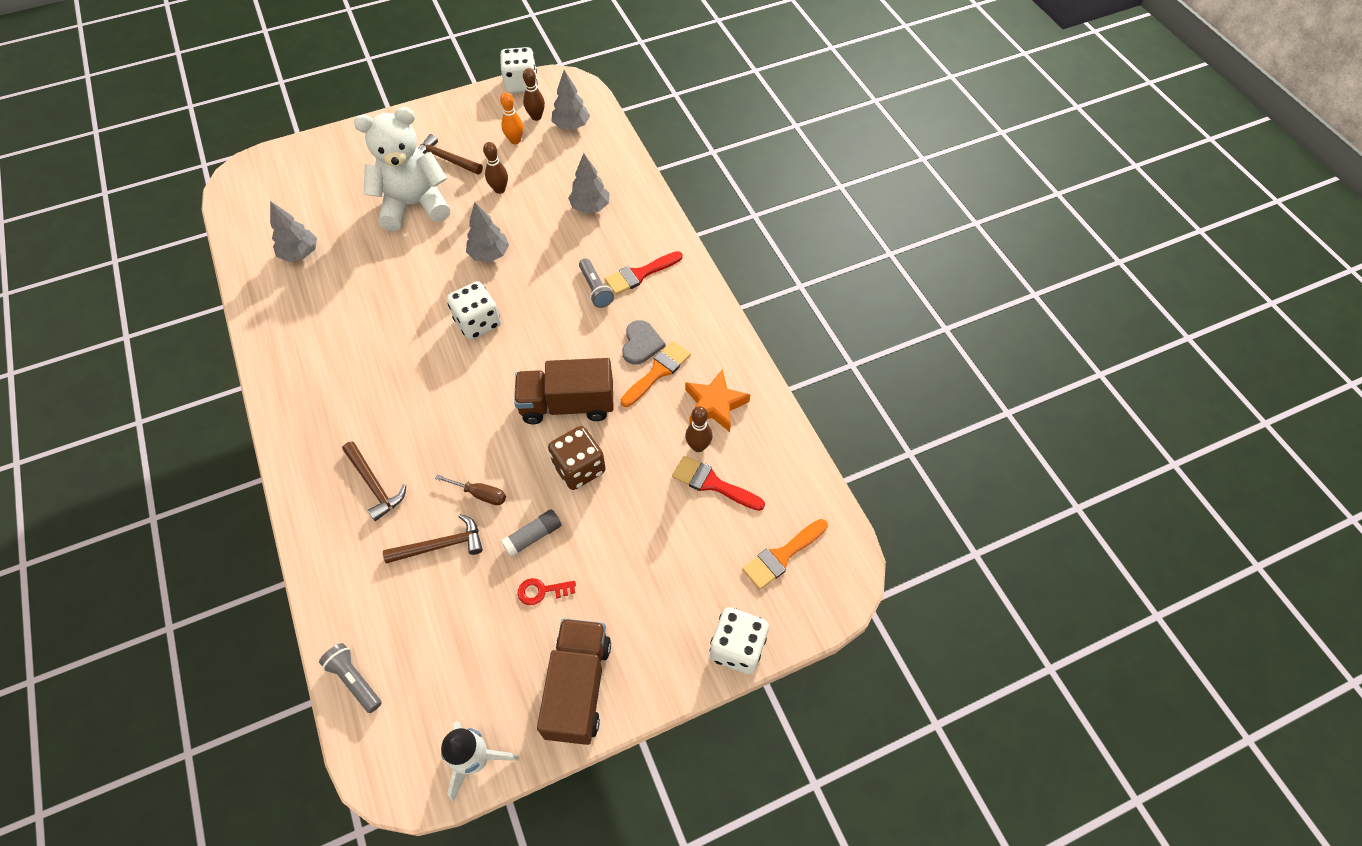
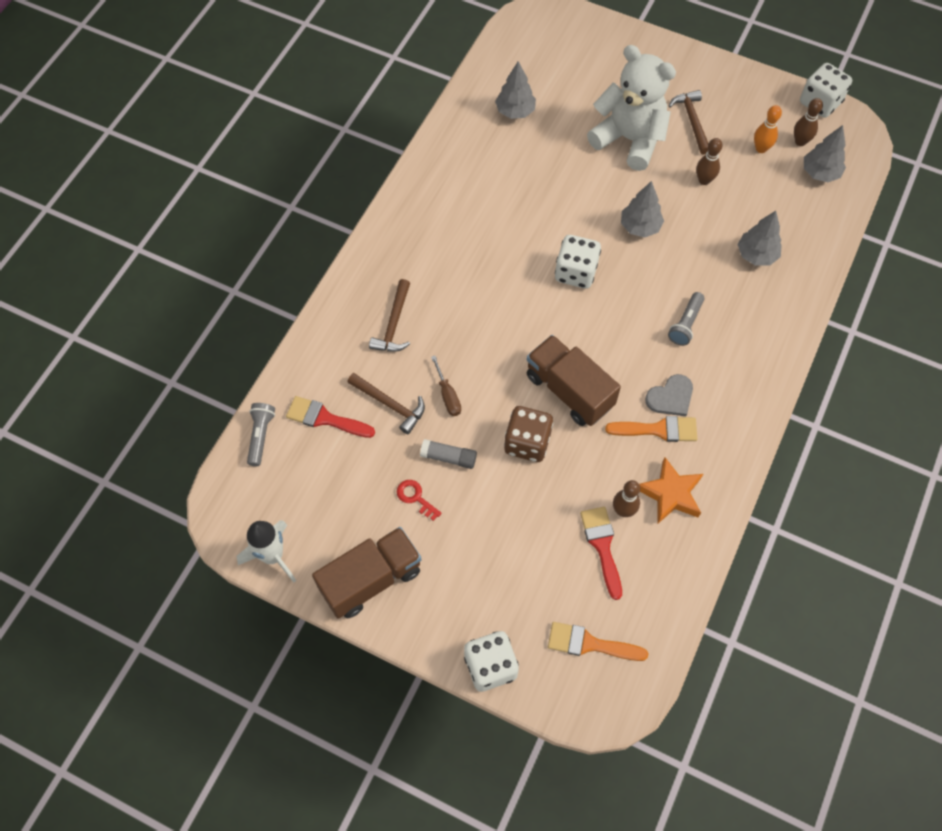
camera: 50 degrees right, 5 degrees up
(639, 274) = (731, 343): red brush -> red brush (325, 418)

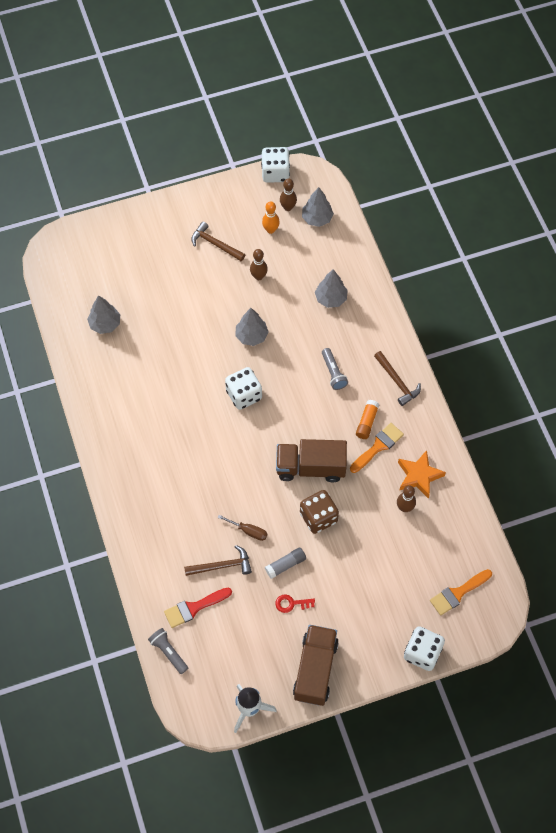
camera: 45 degrees left, 0 degrees up
(393, 324) = (173, 518): brown hammer -> brown hammer (397, 382)
(602, 546) = (413, 536): red brush -> none
(629, 139) = (191, 286): white teddy bear -> none
(670, 397) = (366, 422): grey heart -> orange glue stick

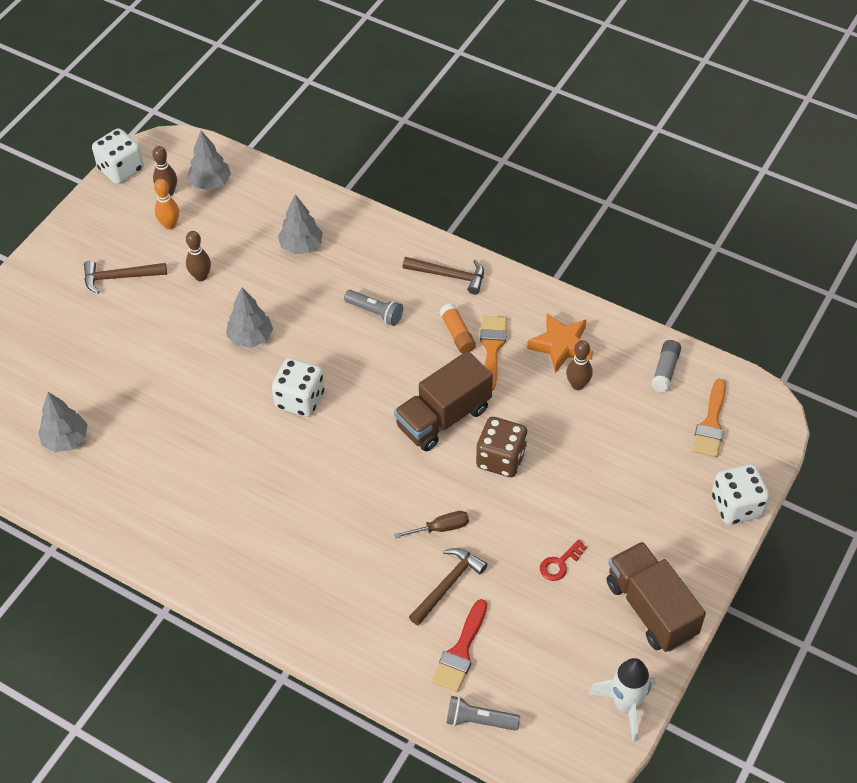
camera: 40 degrees left, 10 degrees down
(285, 565) = (514, 531): grey glue stick -> grey glue stick (665, 371)

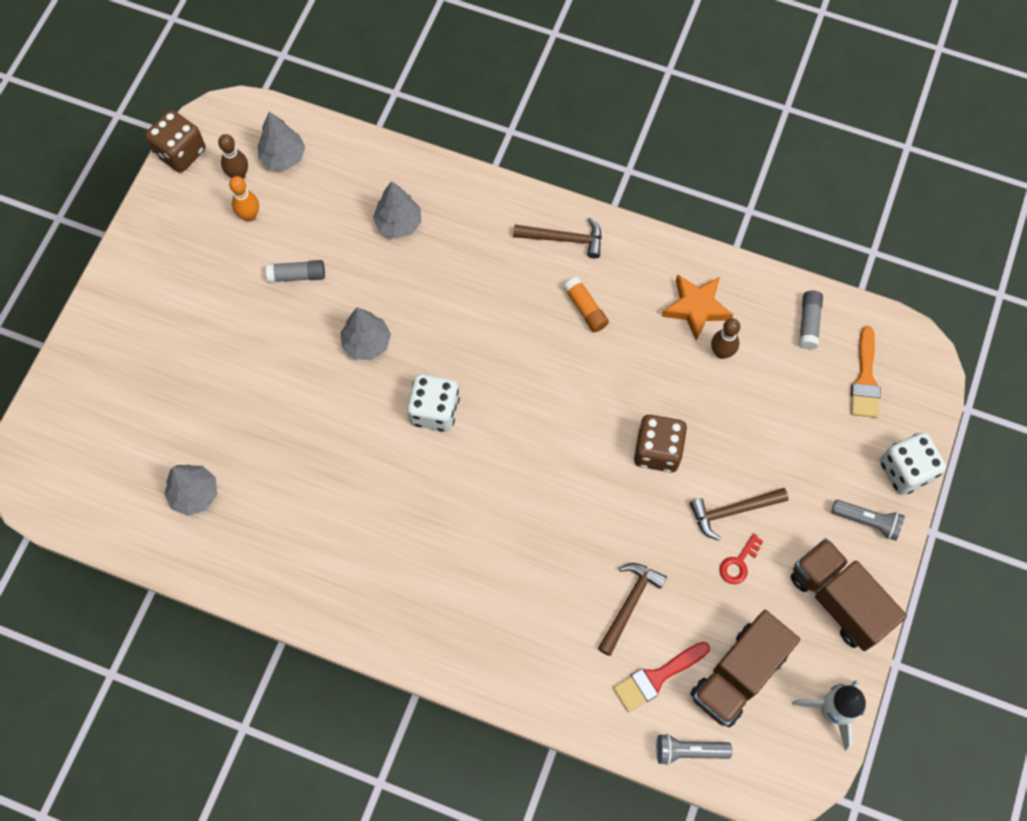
camera: 10 degrees left, 15 degrees up
(119, 277) = (209, 288): brown hammer -> brown hammer (732, 511)
(121, 169) = (180, 152): white dice -> brown dice
(201, 276) = (297, 275): brown bowling pin -> grey glue stick
(375, 312) = (493, 295): grey flashlight -> grey flashlight (867, 521)
(441, 528) = (610, 540): brown screwdriver -> none
(443, 417) = (589, 411): brown truck -> brown truck (738, 674)
(460, 652) = (656, 678): red brush -> red brush turned 45 degrees clockwise
(492, 348) = (625, 320): orange brush -> none

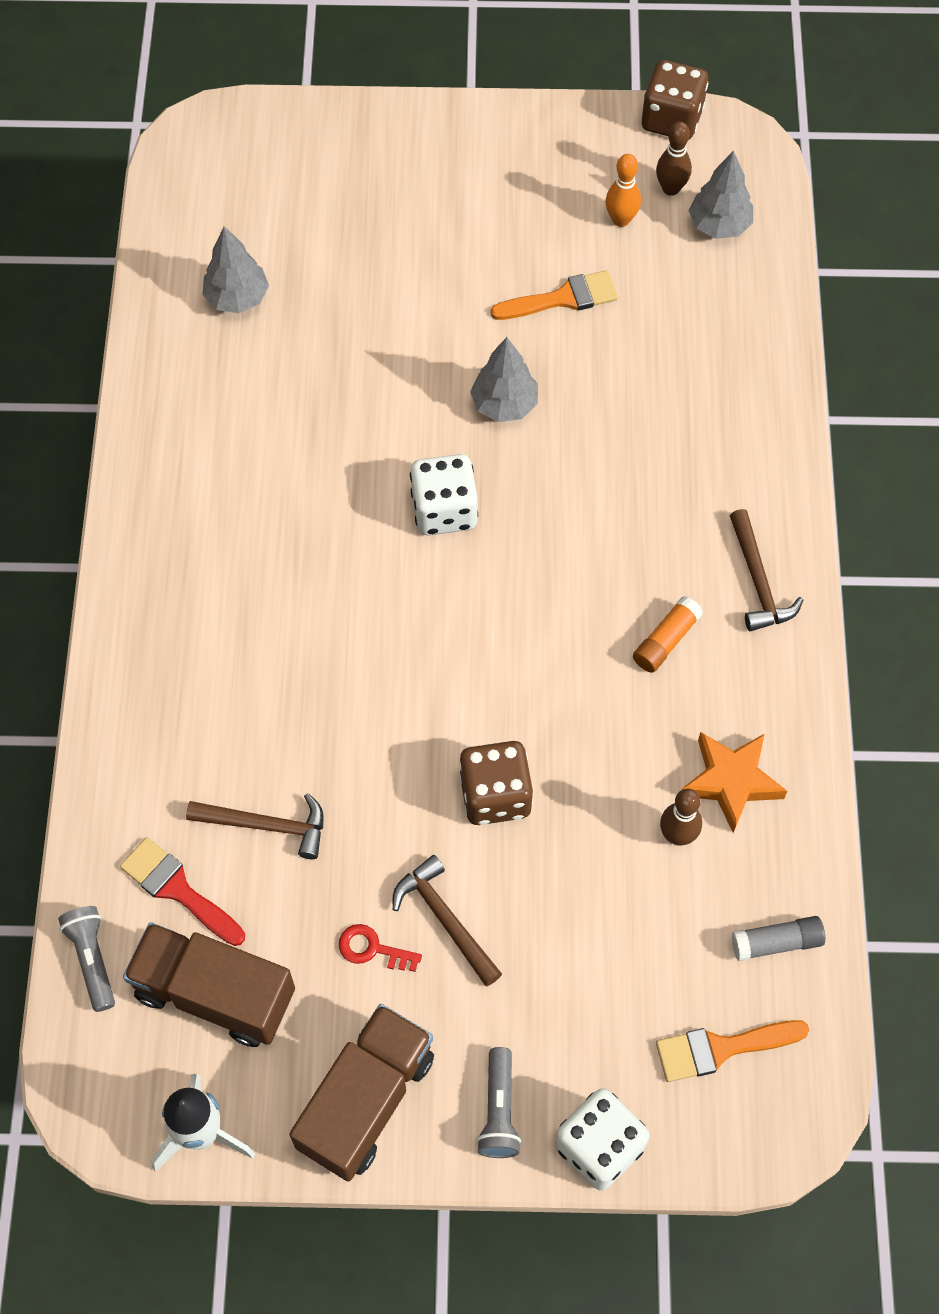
camera: 70 degrees right, 5 degrees down
(297, 275) = (563, 298): grey glue stick -> orange brush
(398, 223) = (687, 382): grey tree -> none

